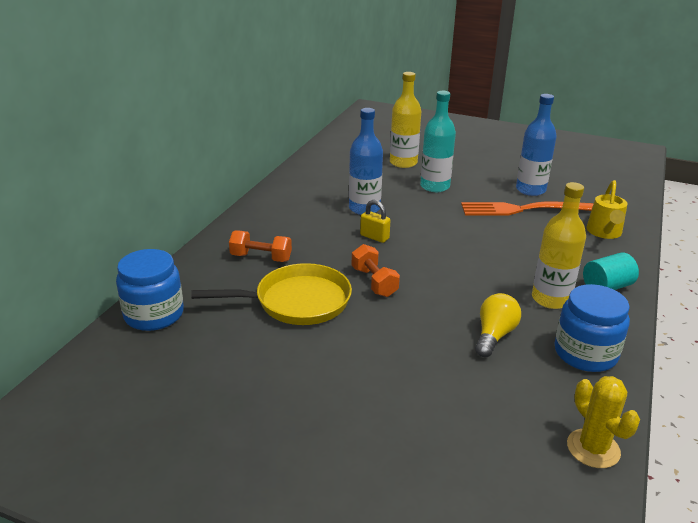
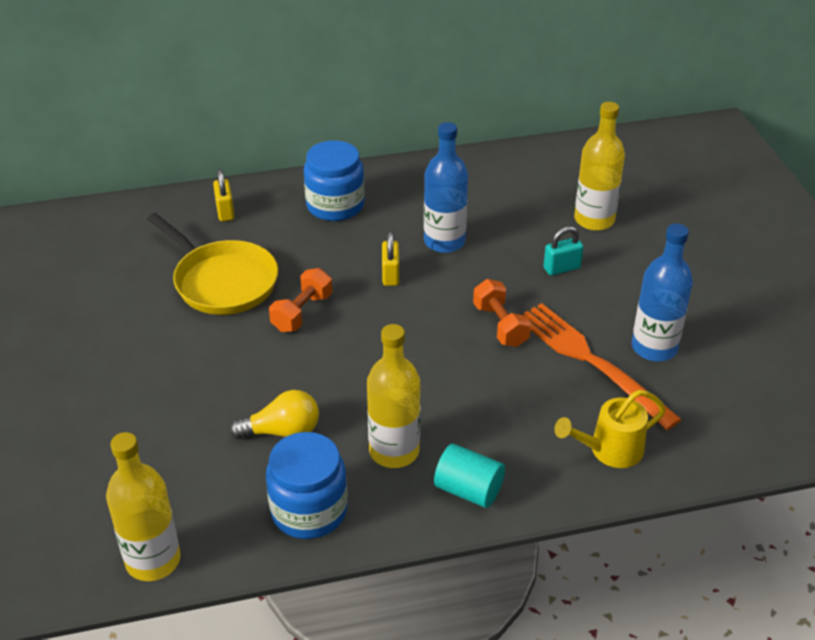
camera: 55 degrees right, 10 degrees up
(154, 314) = (131, 216): blue jar -> blue jar (335, 205)
(215, 271) = (225, 212): none -> yellow padlock
(261, 258) = (274, 225): orange dumbbell -> orange dumbbell (500, 325)
(435, 186) = (561, 268): turquoise bottle -> turquoise padlock
(593, 448) = (153, 560): yellow cactus -> yellow bottle

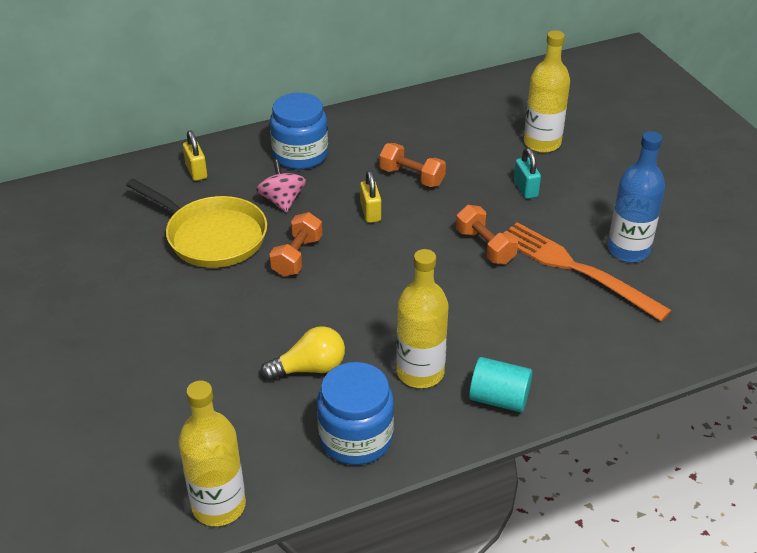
camera: 10 degrees left, 0 degrees up
(303, 252) = (282, 201): none -> pink spinning top
(444, 241) = (412, 177): blue bottle -> orange dumbbell
(561, 268) = (525, 189): turquoise padlock -> turquoise padlock turned 75 degrees counterclockwise
(609, 450) = (615, 346): yellow watering can -> none

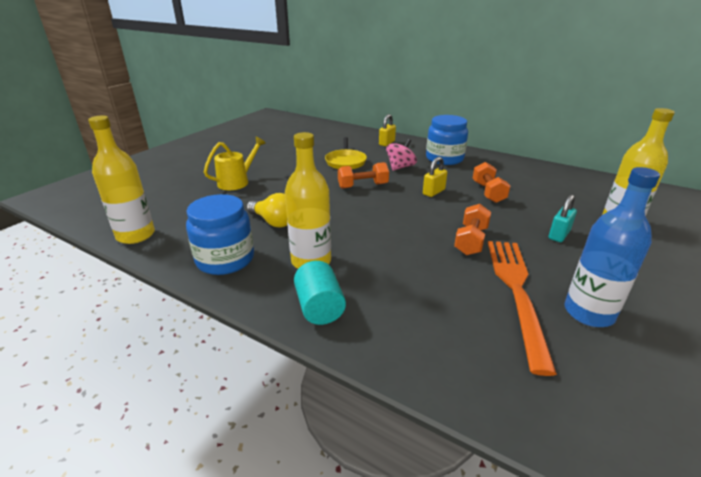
camera: 55 degrees right, 10 degrees down
(157, 361) = (237, 181): none -> yellow watering can
(211, 236) = (345, 161): yellow pan -> yellow pan, size x0.66

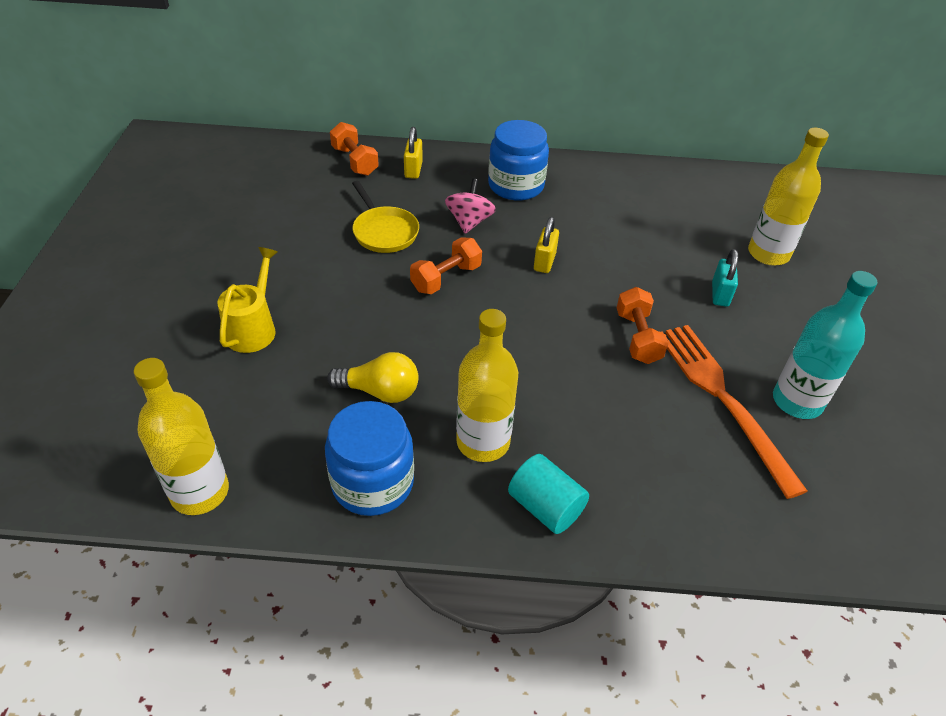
camera: 30 degrees left, 15 degrees up
(488, 192) = (608, 241): orange dumbbell -> orange dumbbell (355, 161)
(588, 313) = (797, 401): blue bottle -> turquoise bottle

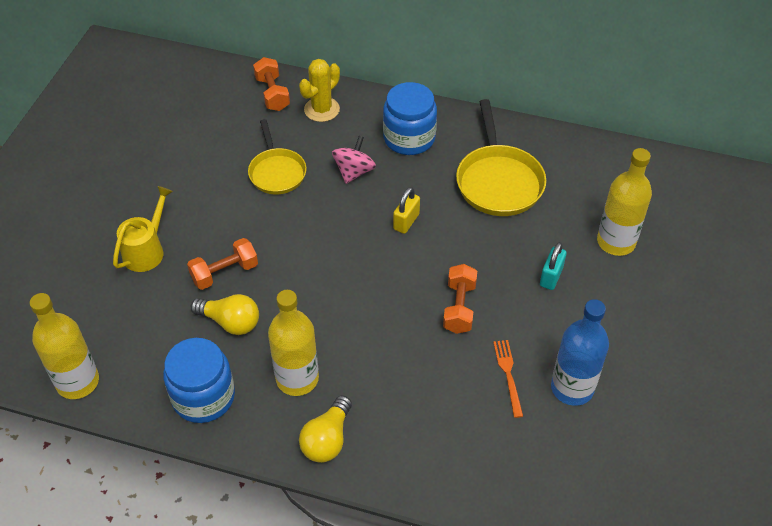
camera: 15 degrees right, 5 degrees up
(413, 170) = (322, 109): yellow padlock -> yellow cactus
(446, 278) = (315, 226): orange dumbbell -> orange dumbbell (224, 273)
(545, 507) = (327, 439): turquoise cylinder -> yellow light bulb
(624, 213) = (498, 181): none -> yellow pan
(722, 399) = (508, 375): orange fork -> orange fork, size x0.47
(797, 401) = (572, 388): turquoise bottle -> blue bottle

